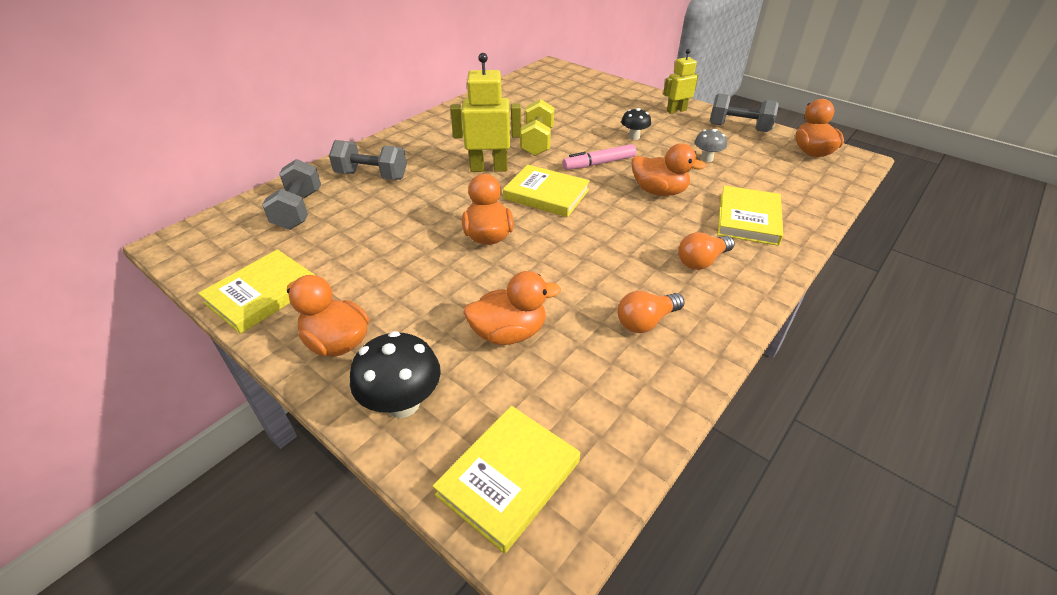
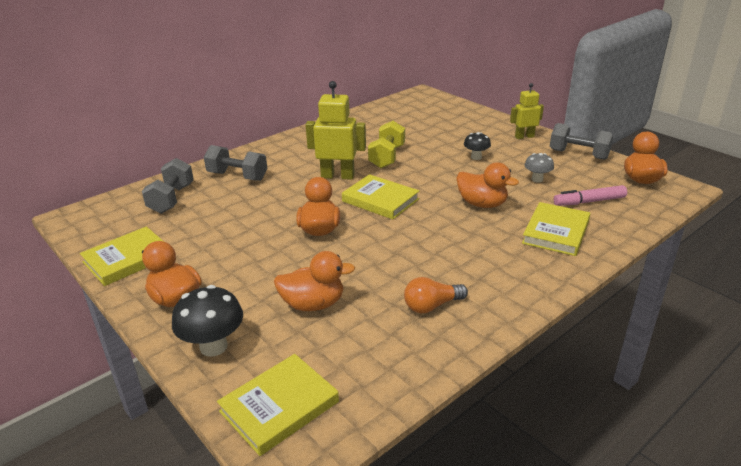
camera: 10 degrees right, 10 degrees down
(599, 163) = (436, 178): pink marker -> pink marker (589, 201)
(701, 261) = (499, 263): orange light bulb -> none

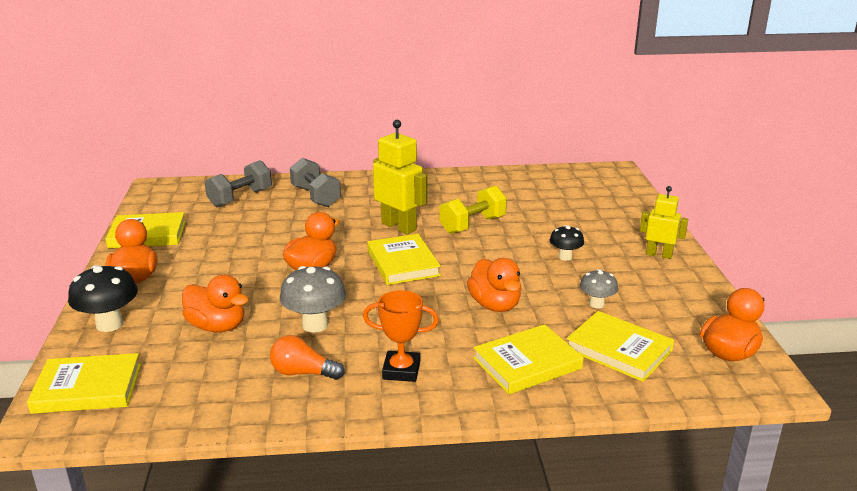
camera: 35 degrees right, 5 degrees down
(386, 269) = (315, 325): none -> grey mushroom
(492, 272) = (401, 370): none -> orange trophy
(578, 154) = (694, 296): grey dumbbell -> none
(589, 201) = (618, 350): pink marker -> yellow book

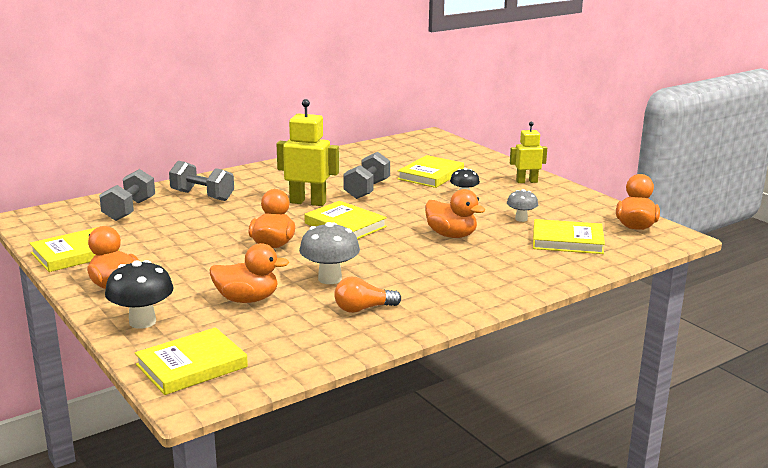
camera: 30 degrees left, 5 degrees down
(401, 370) = (436, 289): orange trophy -> none
(472, 225) = (367, 190): yellow dumbbell -> grey dumbbell
(527, 363) = (518, 263): yellow book -> yellow book (431, 175)

